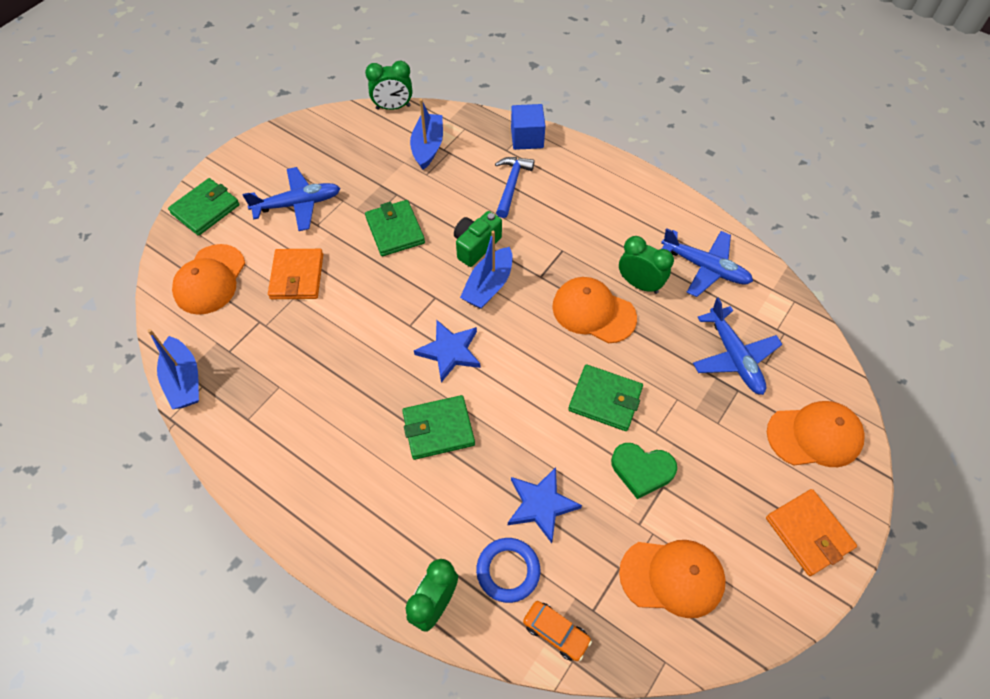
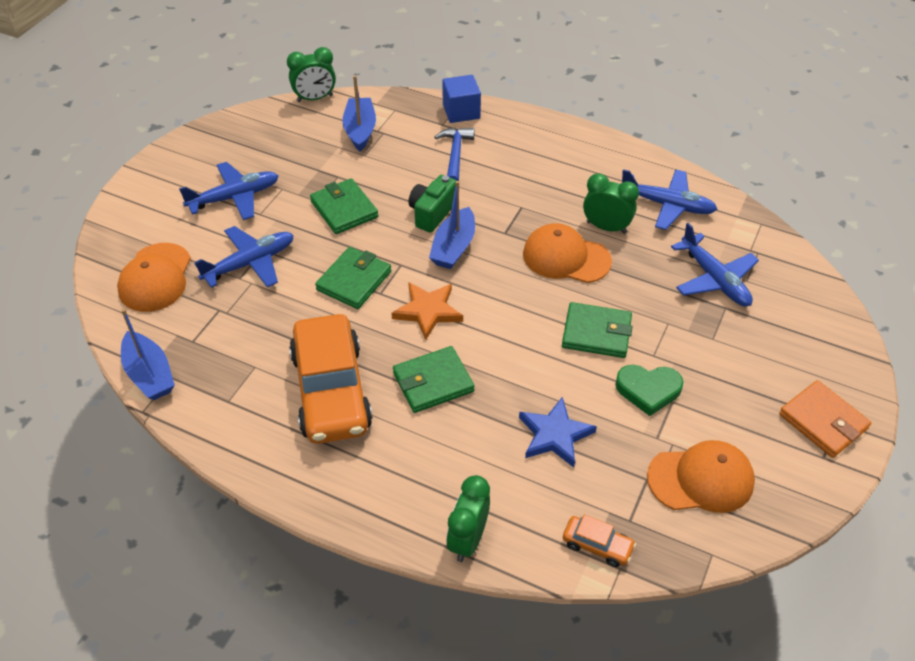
camera: 10 degrees left, 10 degrees down
(205, 209) = (134, 213): green wallet -> green wallet (354, 280)
(297, 276) = (250, 263): orange wallet -> blue plane
(343, 423) = (331, 391): none -> orange car
(450, 352) = (428, 311): blue star -> orange star
(508, 571) = (535, 498): blue ring -> none
(814, 436) = (808, 337): orange cap -> none

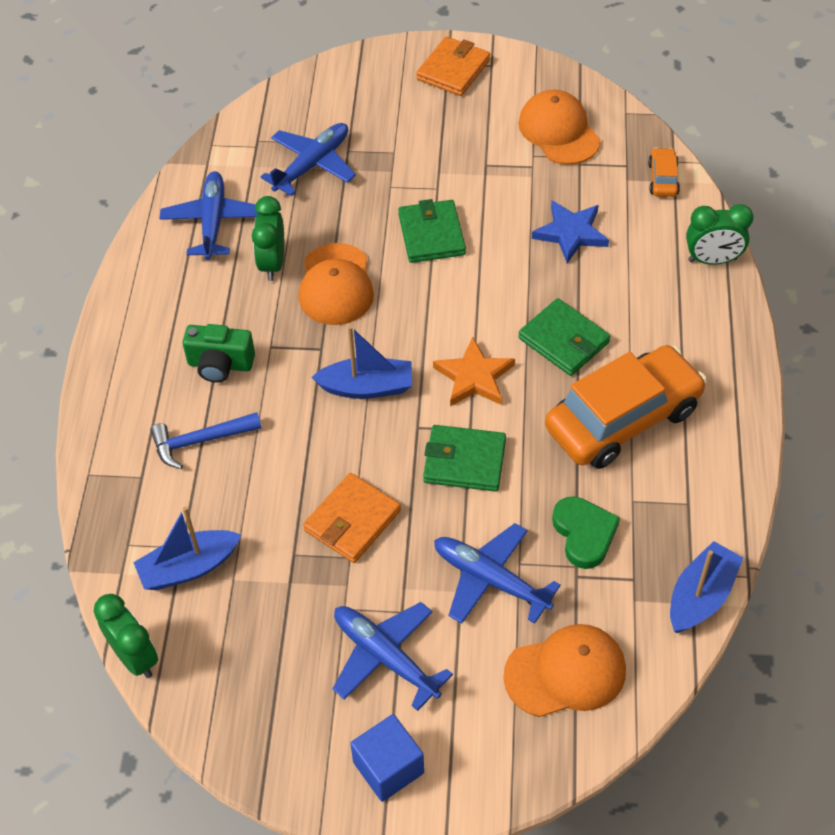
camera: 110 degrees left, 5 degrees up
(344, 209) = (352, 521): green wallet -> orange wallet
(432, 213) = (319, 427): green camera -> green camera (220, 365)
(461, 111) = (106, 465): blue cube -> blue cube (388, 767)
(648, 390) = (482, 183): green heart -> green heart (584, 534)

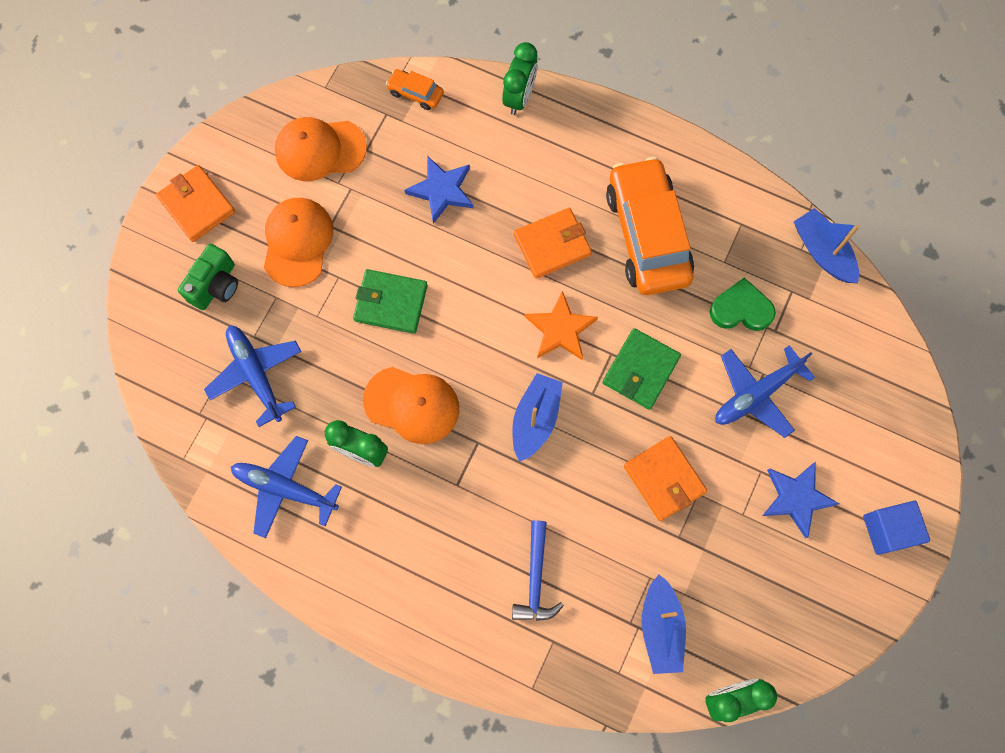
camera: 70 degrees left, 20 degrees up
(220, 365) = (459, 535): green camera -> green camera (216, 285)
(385, 657) = (796, 498): blue plane -> blue star
(564, 340) = (552, 245): green wallet -> orange wallet
(565, 673) = (852, 373): orange cap -> orange cap (297, 242)

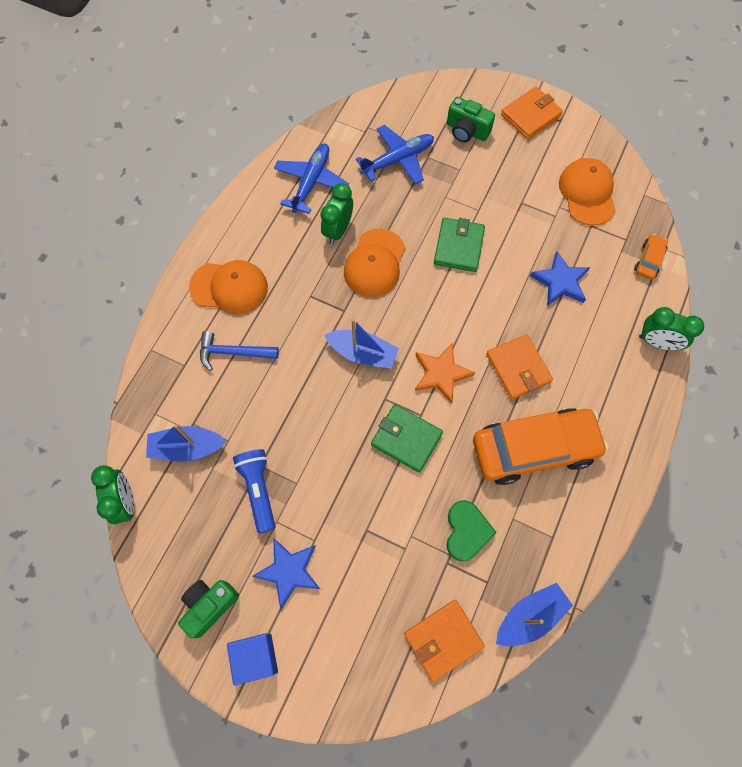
camera: 90 degrees right, 5 degrees down
(297, 242) = (505, 181): orange cap -> orange cap (229, 287)
(664, 479) = (310, 455): orange wallet -> orange wallet (443, 640)
(708, 537) = (258, 490): none -> blue flashlight
(756, 394) = (385, 541): blue plane -> none
(839, 585) = (209, 605): none -> green camera

